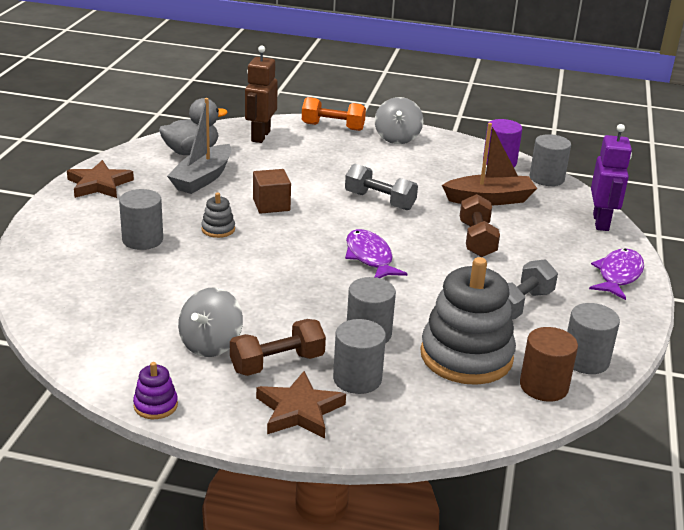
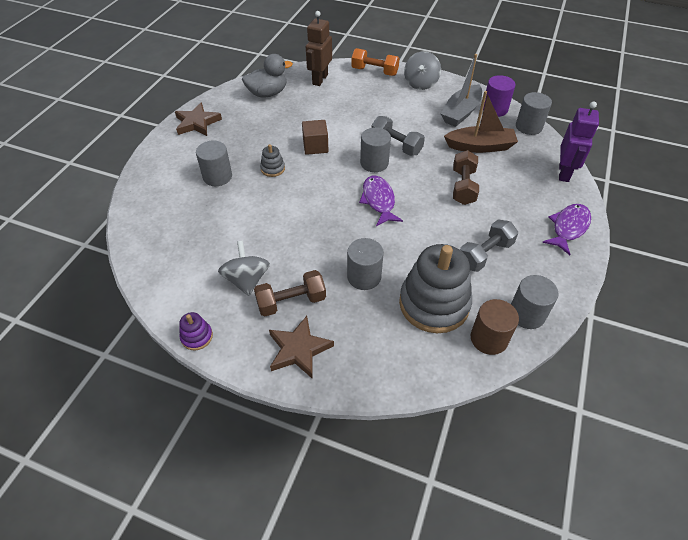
camera: 10 degrees right, 20 degrees up
(202, 178) = (271, 119): grey boat -> grey boat (461, 112)
(211, 344) = (247, 280): grey spinning top -> grey spinning top turned 135 degrees clockwise
(357, 379) = (347, 321): grey cylinder -> grey cylinder (374, 163)

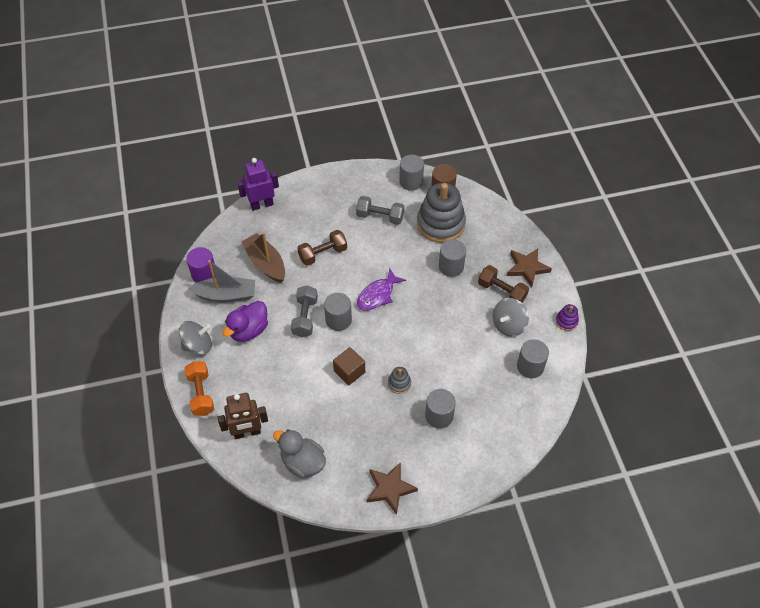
camera: 125 degrees left, 5 degrees up
(411, 111) = (249, 330): none -> purple duck
(528, 126) = (215, 243): grey cylinder -> grey cylinder (530, 366)
(568, 228) = (321, 185): purple fish -> none

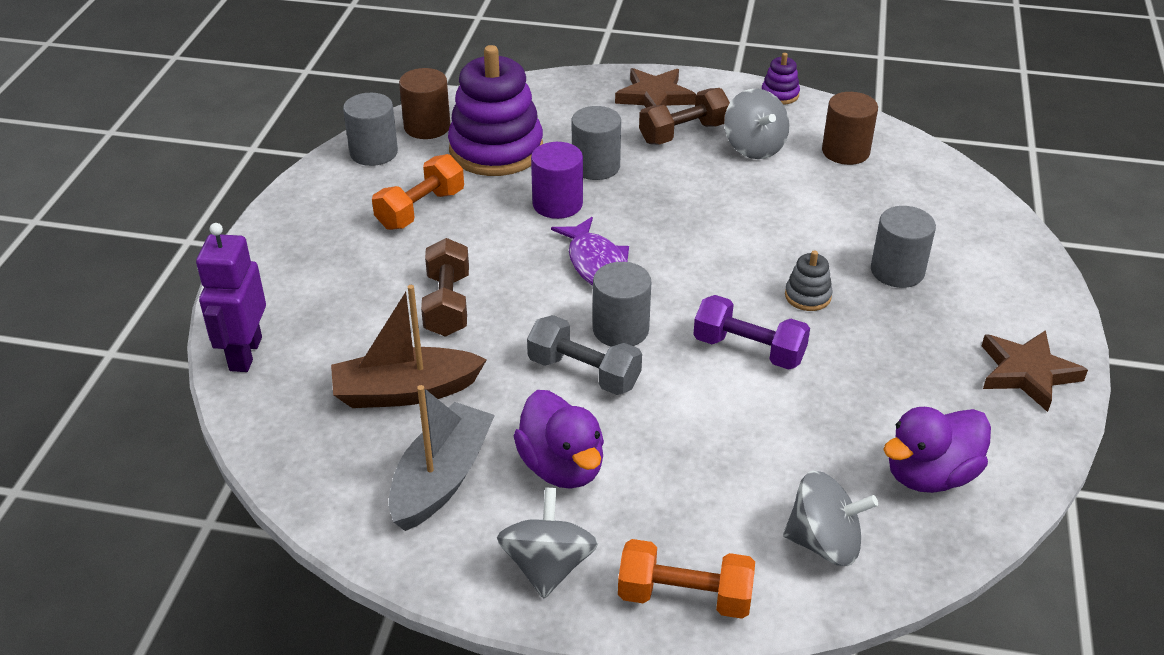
camera: 65 degrees left, 15 degrees down
(204, 274) = (356, 500): purple cylinder -> purple cylinder (557, 204)
(247, 433) = (824, 543): brown robot -> grey spinning top
(302, 462) = (930, 475): grey duck -> purple duck
(349, 371) = (749, 350): brown cube -> purple dumbbell
(380, 217) = (420, 209): grey dumbbell -> orange dumbbell
(440, 224) = (496, 150): grey stacking toy -> purple stacking toy
(530, 366) = (845, 151): grey cylinder -> brown cylinder

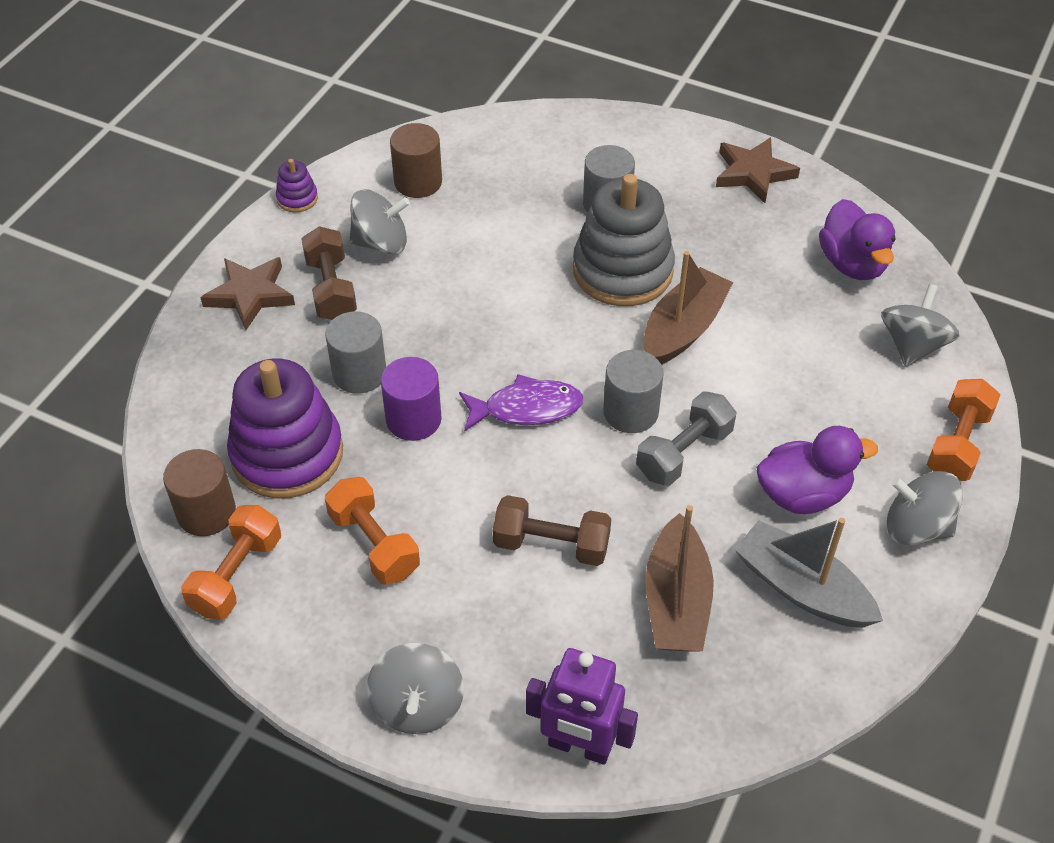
camera: 75 degrees left, 10 degrees up
(272, 261) = (417, 705): none -> grey spinning top
(374, 152) = (237, 575): grey cylinder -> orange dumbbell
(749, 350) = (683, 329): purple dumbbell -> brown boat
(807, 296) = (622, 270): grey stacking toy -> grey stacking toy, size x2.34

